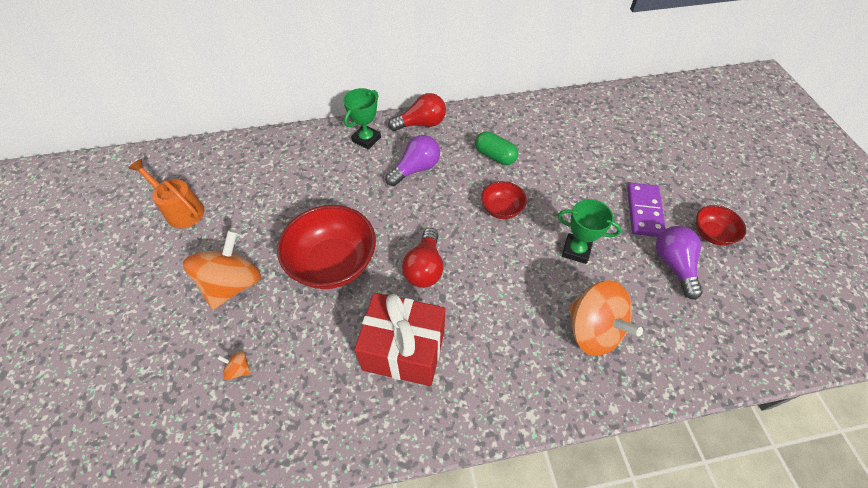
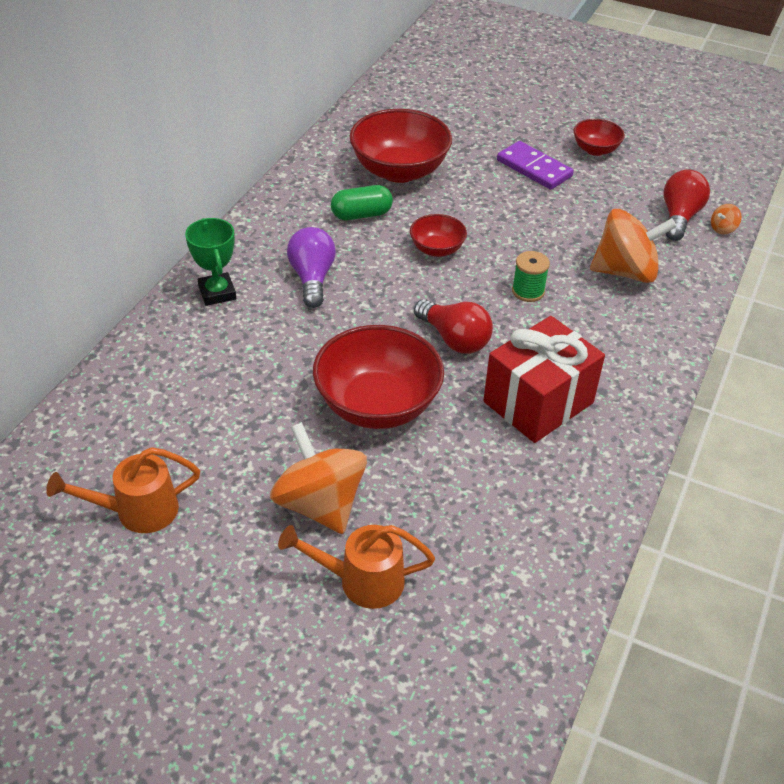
camera: 55 degrees left, 10 degrees down
(183, 341) = (361, 580): none -> orange watering can
(238, 369) = (446, 543): orange spinning top -> orange spinning top (723, 229)
(421, 124) = (247, 239): red light bulb -> red light bulb (679, 217)
(510, 281) = (528, 291): none -> green spool
(556, 148) = (399, 171): none -> red bowl
(576, 250) = (535, 232): green trophy -> none
(674, 265) = (605, 189): purple light bulb -> none

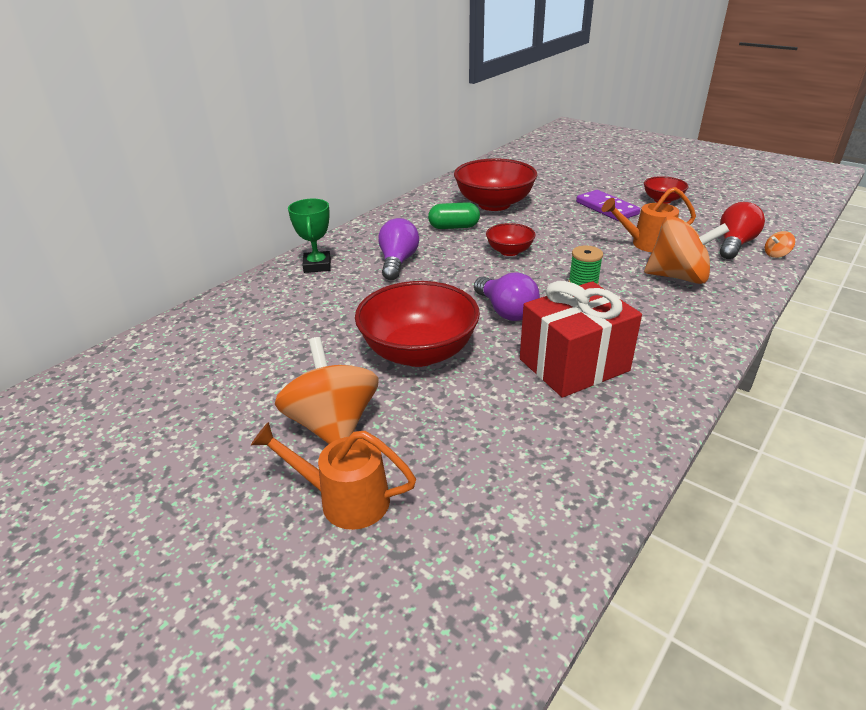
camera: 15 degrees right, 10 degrees down
(137, 511) = (166, 410): orange watering can -> orange watering can (646, 244)
(454, 339) = (506, 311): red light bulb -> purple light bulb

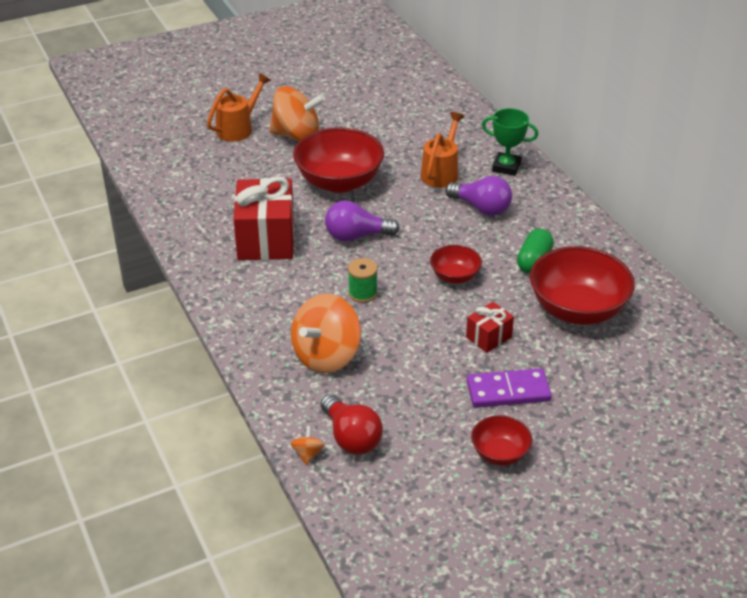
camera: 115 degrees right, 5 degrees up
(563, 224) = (488, 337): none -> red gift
(646, 244) = (402, 372): orange watering can -> orange watering can (441, 172)

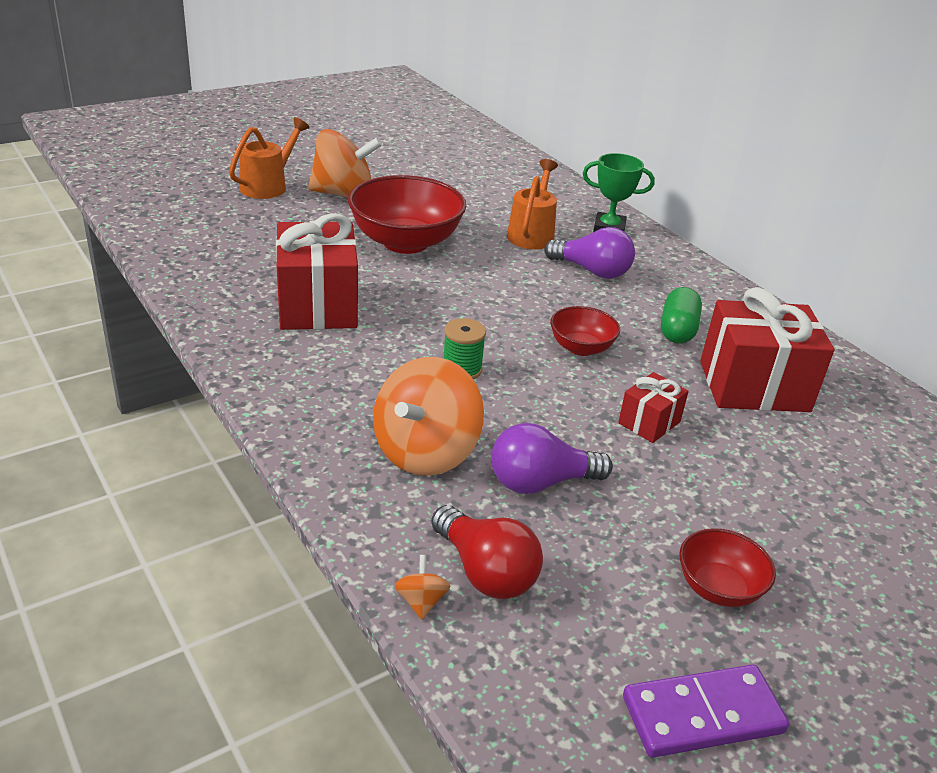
camera: 10 degrees left, 5 degrees down
(356, 236) = (439, 301): purple light bulb -> purple light bulb (540, 482)
(508, 391) = (699, 495): purple domino -> purple domino (702, 714)
(577, 309) = (754, 386): red bowl -> red gift

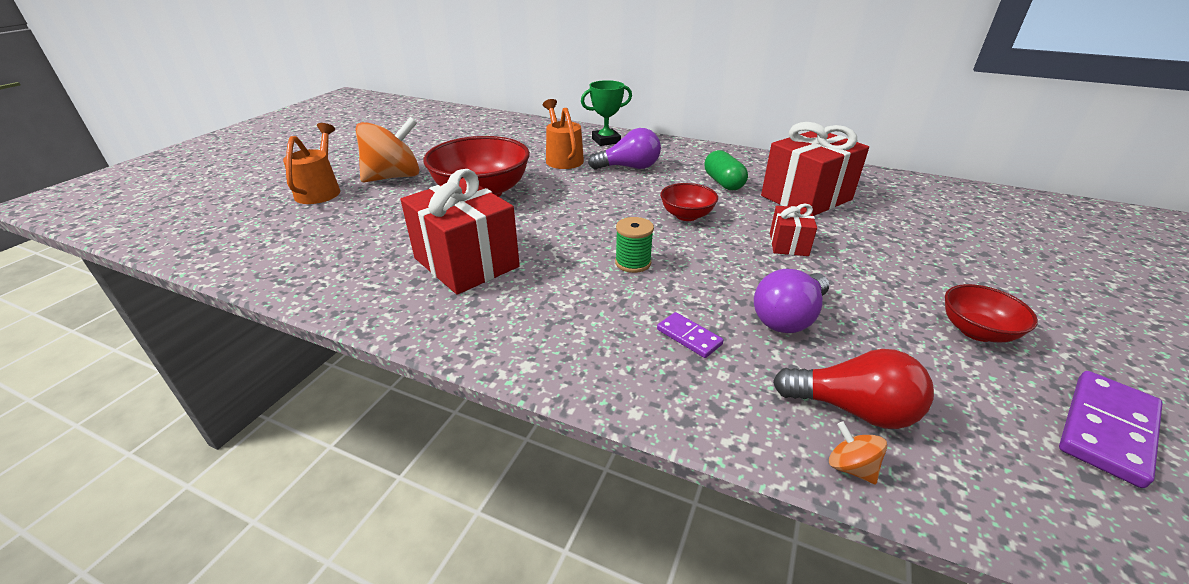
camera: 30 degrees left, 0 degrees up
(425, 452) = (689, 337): orange spinning top -> purple domino

